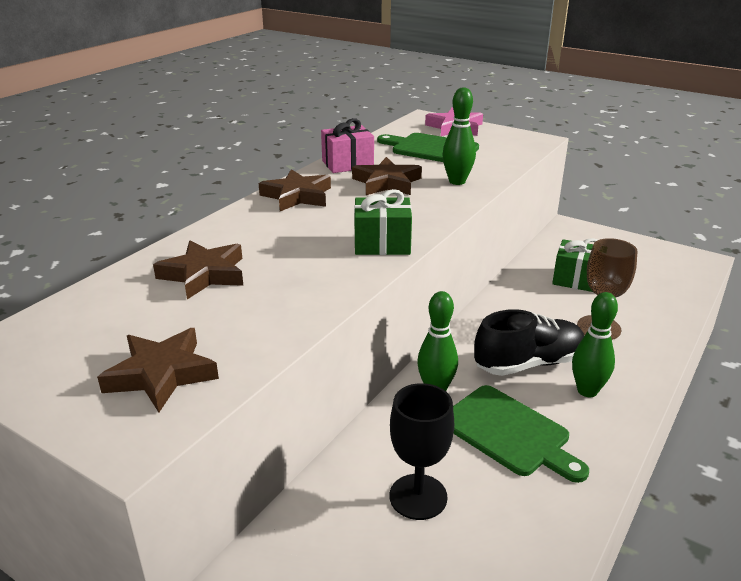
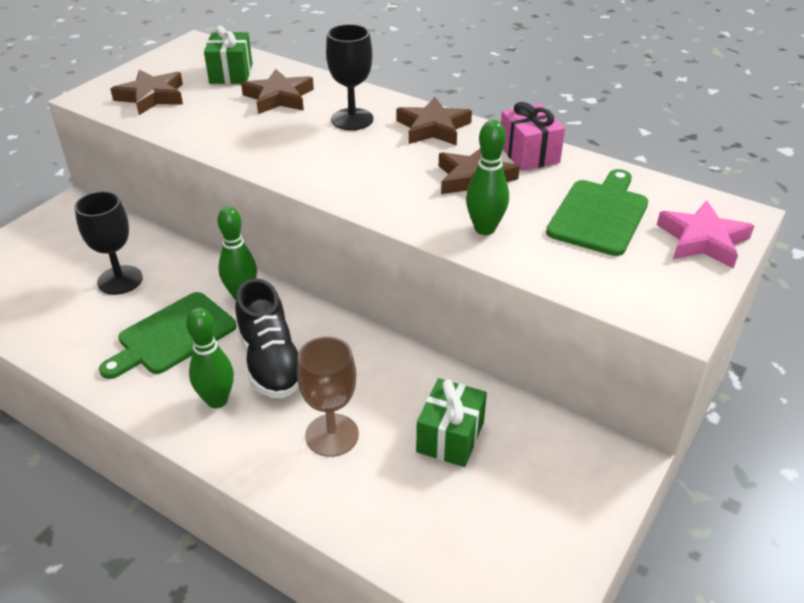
camera: 90 degrees right, 10 degrees up
(271, 232) = (352, 119): none -> black goblet
(382, 244) = (320, 175): green gift -> green gift (231, 73)

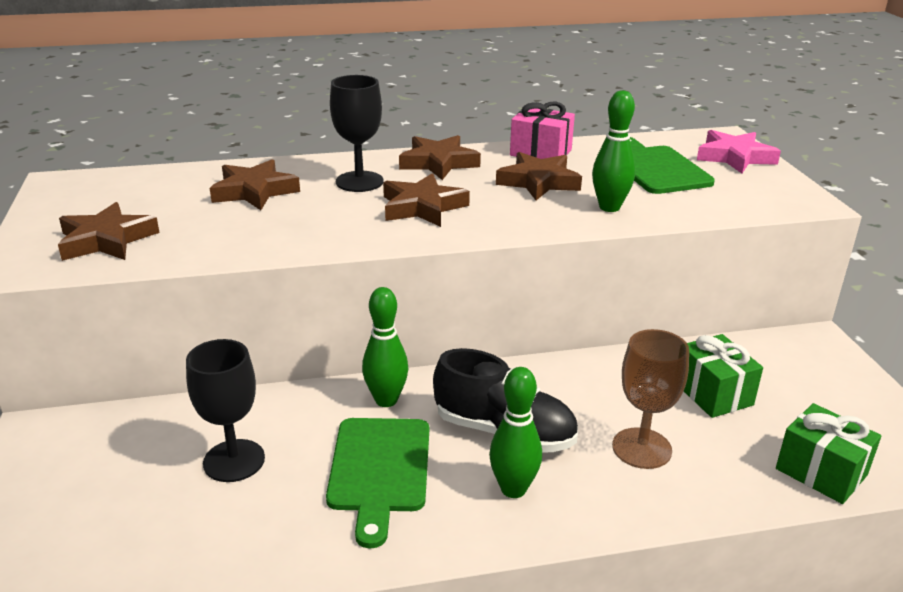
camera: 45 degrees left, 10 degrees down
(231, 73) = (160, 191): green gift -> green gift (821, 472)
(354, 160) = (422, 207): none -> brown star

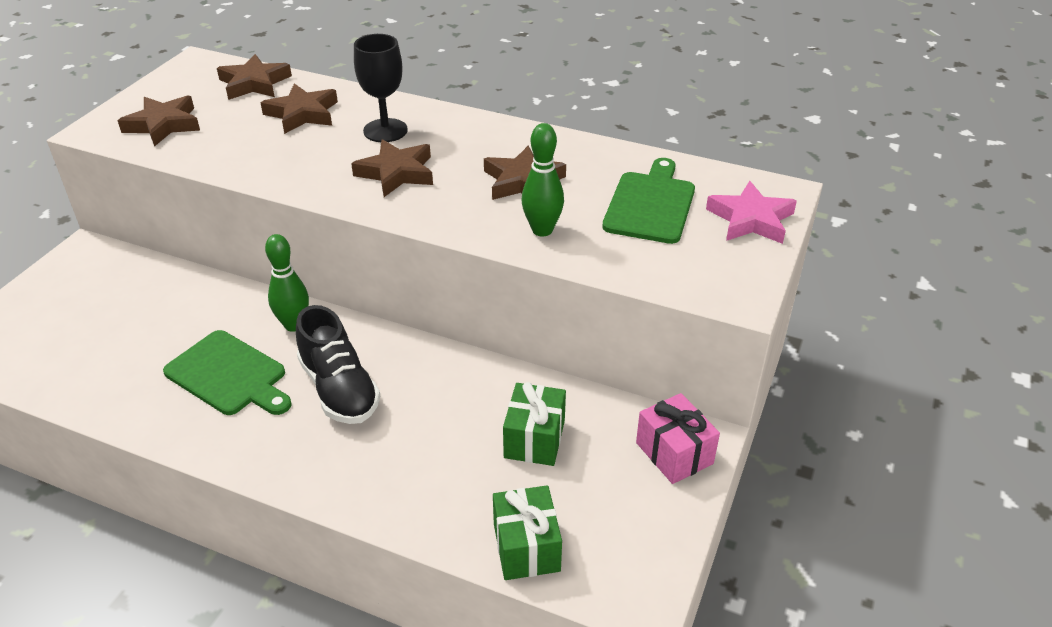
camera: 35 degrees right, 10 degrees up
(234, 460) = (158, 324): black goblet -> none
(379, 470) = (229, 375): green cutting board -> green cutting board turned 90 degrees counterclockwise
(438, 163) = (471, 132): brown star -> brown star (254, 83)
(513, 489) = (291, 434): green bowling pin -> none
(540, 153) = (572, 150): pink gift -> pink gift (674, 453)
(641, 448) = (416, 453): brown goblet -> none

